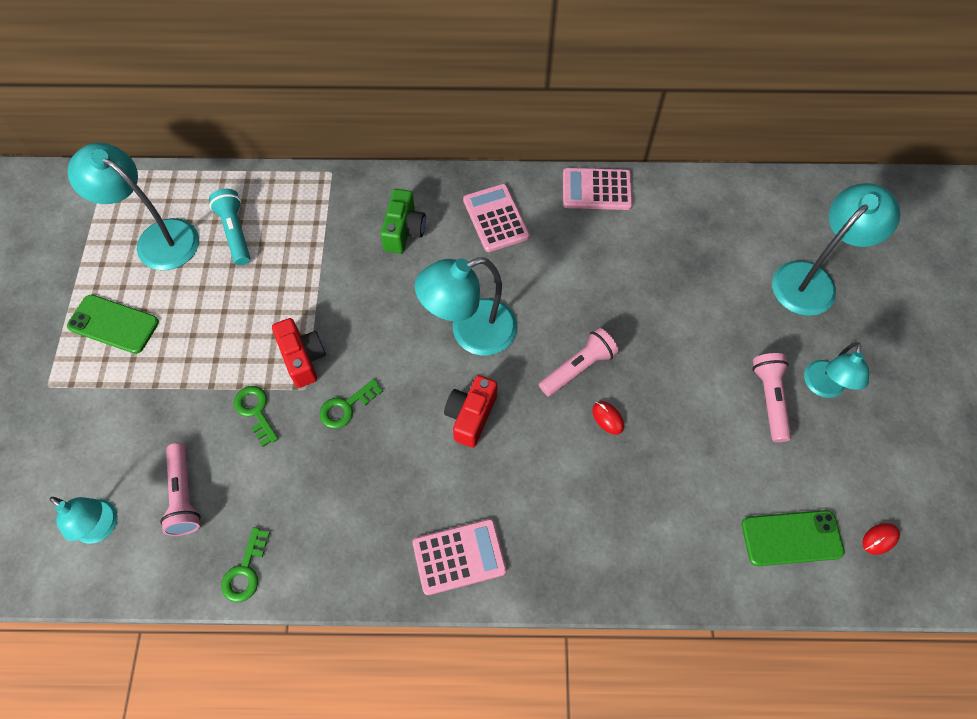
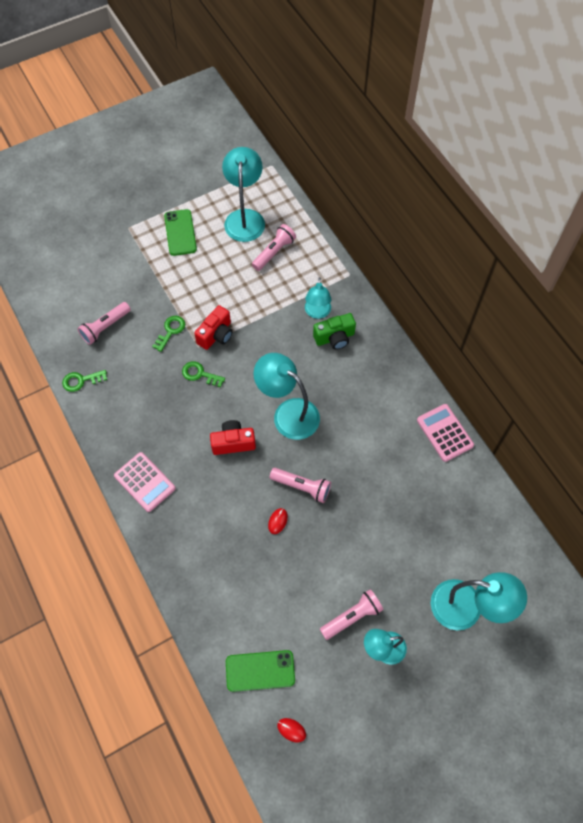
camera: 60 degrees right, 0 degrees up
(102, 527) = (69, 302): turquoise lamp -> turquoise lamp (317, 312)
(235, 232) = (274, 252): turquoise flashlight -> pink flashlight
(495, 218) = (379, 384): pink calculator -> none
(791, 538) = (260, 671): green phone -> green phone turned 60 degrees counterclockwise

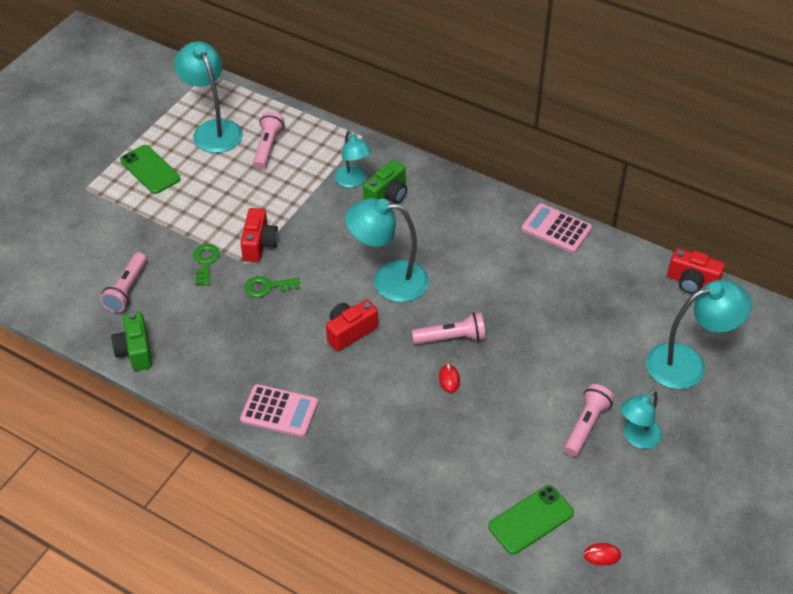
camera: 30 degrees left, 15 degrees down
(81, 381) = (135, 351): green key -> green camera
(521, 537) = (692, 282): none -> red camera

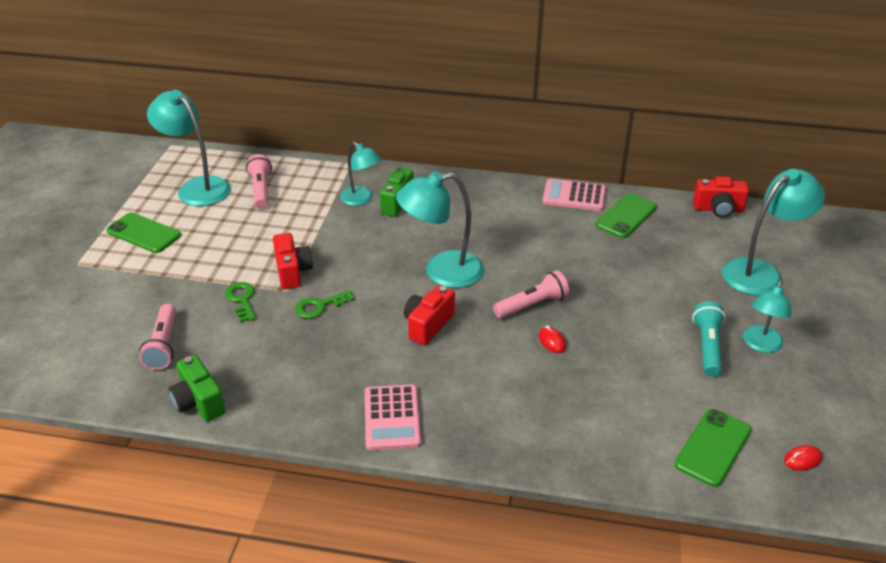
camera: 20 degrees left, 10 degrees down
(279, 411) = (392, 418): pink calculator -> pink calculator turned 90 degrees clockwise
(586, 425) = (707, 347): pink flashlight -> turquoise flashlight
(594, 265) = (626, 216): none -> green phone

